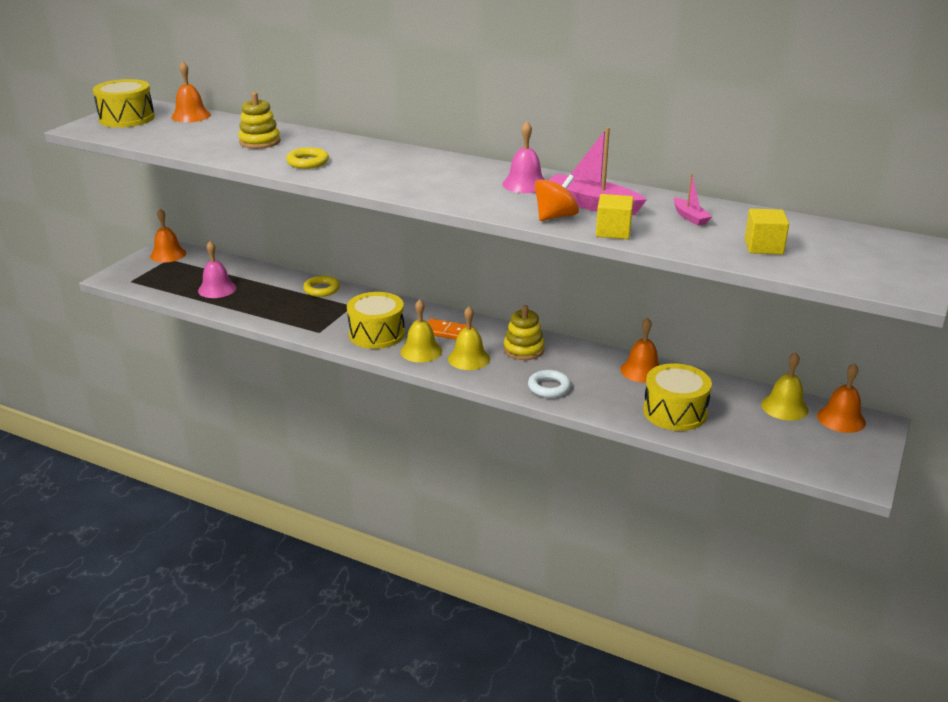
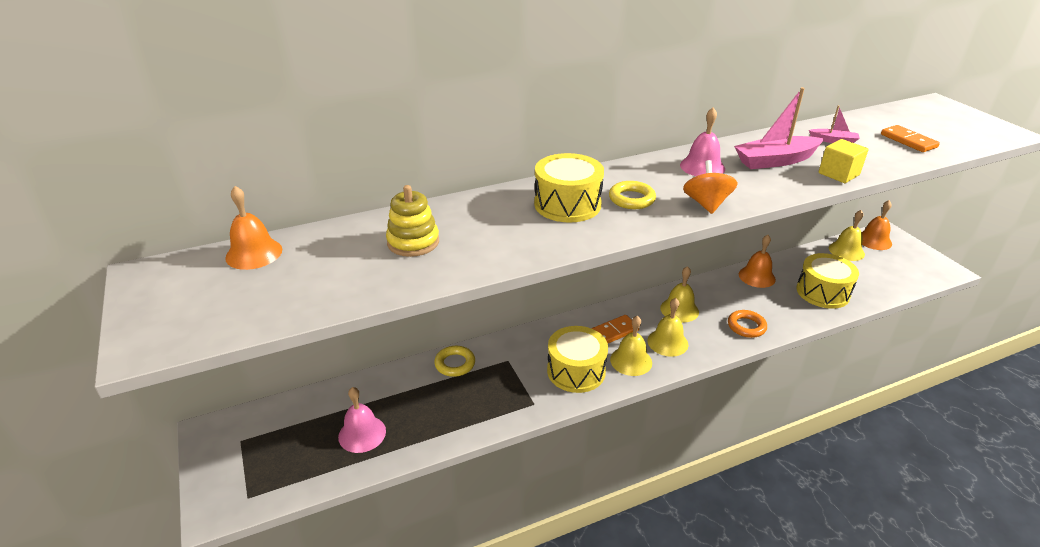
camera: 50 degrees left, 5 degrees up
(127, 118) = (177, 299): yellow drum -> yellow drum (567, 204)
(168, 254) = (229, 436): orange bell -> none
(308, 162) = (515, 238): yellow ring -> yellow ring (631, 199)
(523, 349) = (679, 310): yellow stacking toy -> yellow bell
(549, 387) = (746, 326): white ring -> orange ring
(555, 217) = (787, 182): orange spinning top -> orange spinning top (706, 204)
(763, 247) = (908, 141): yellow cube -> orange domino

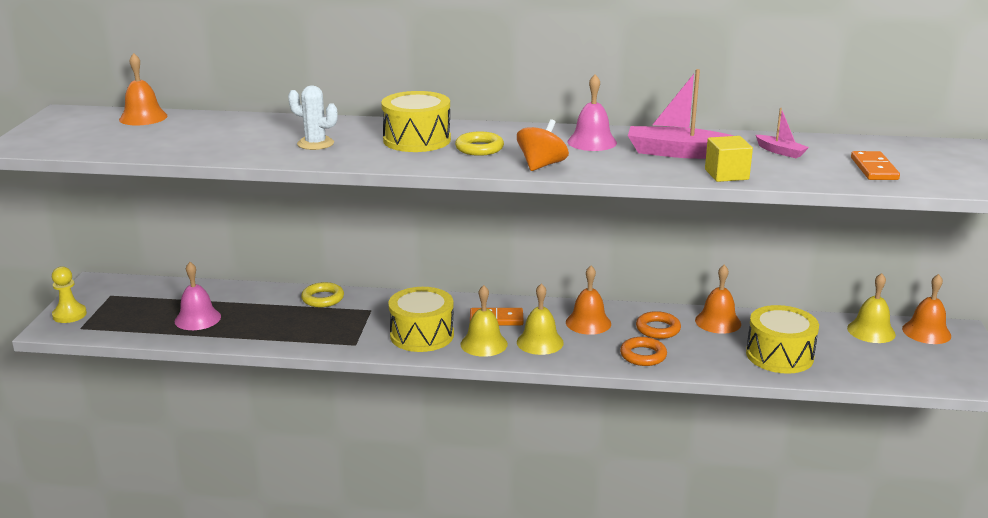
camera: 30 degrees right, 10 degrees down
(218, 485) = (69, 315): none -> yellow pawn
(413, 242) = (258, 135): yellow stacking toy -> none
(485, 236) = (315, 144): none -> white cactus
(679, 310) = (588, 323): yellow bell -> orange bell
(729, 298) = (658, 329): none -> orange ring

